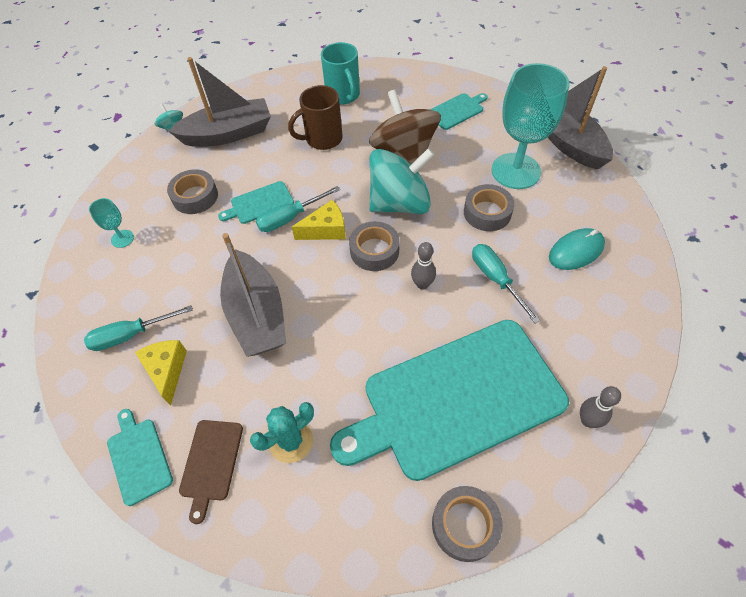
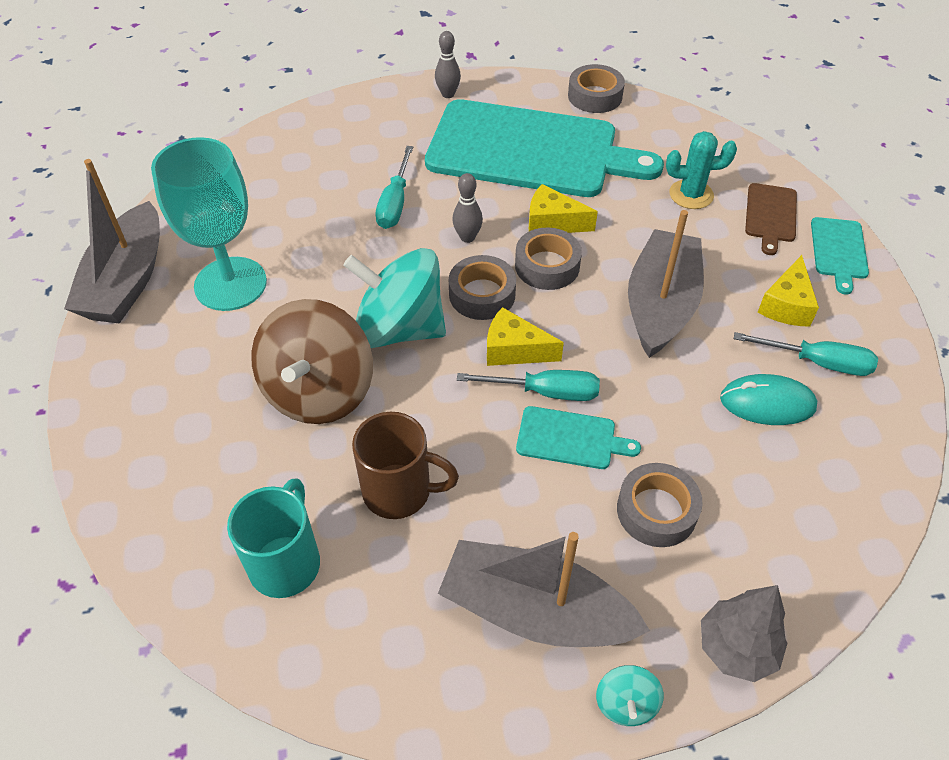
camera: 145 degrees left, 5 degrees down
(122, 239) = (795, 504): turquoise goblet -> none
(133, 166) = (736, 649): none -> grey tree
(211, 463) = (771, 215): brown cutting board -> brown cutting board turned 150 degrees clockwise
(377, 335) = (552, 222): none -> yellow cheese
(456, 110) = (174, 410): turquoise cutting board -> none
(487, 212) = (322, 261): grey tape -> grey tape (547, 266)
(576, 251) = (294, 183): turquoise mouse -> turquoise mouse (767, 403)

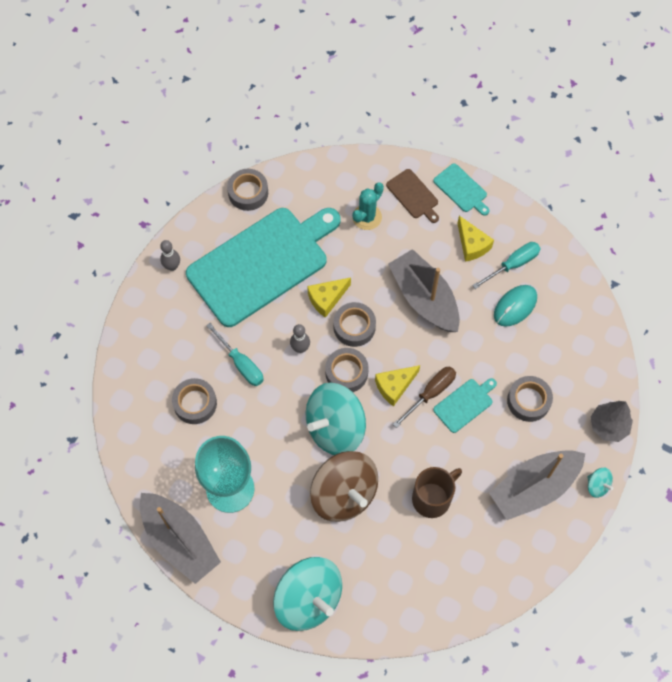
camera: 50 degrees left, 15 degrees up
(138, 447) = (308, 599): none -> turquoise spinning top
(286, 562) = (430, 571): turquoise mug -> none
(310, 196) = (195, 403): none -> grey tape
(545, 392) = (430, 393): turquoise screwdriver -> brown screwdriver

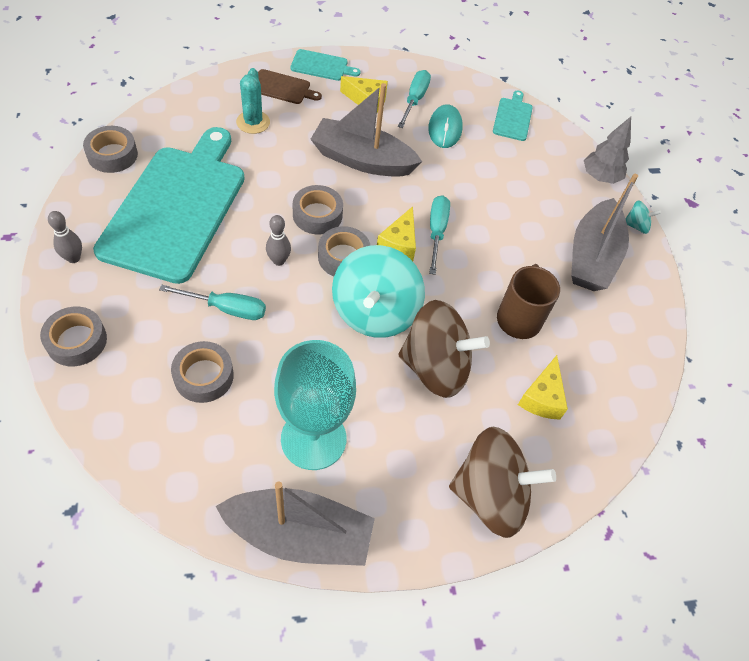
camera: 45 degrees left, 10 degrees down
(308, 599) = (490, 495): turquoise spinning top -> brown spinning top
(327, 299) = (270, 205): yellow cheese -> yellow cheese (542, 397)
(430, 393) = (436, 232): brown screwdriver -> turquoise screwdriver
(464, 404) = (473, 224): turquoise cutting board -> turquoise cutting board (513, 118)
(528, 401) = (522, 192): grey tape -> grey tape (76, 341)

